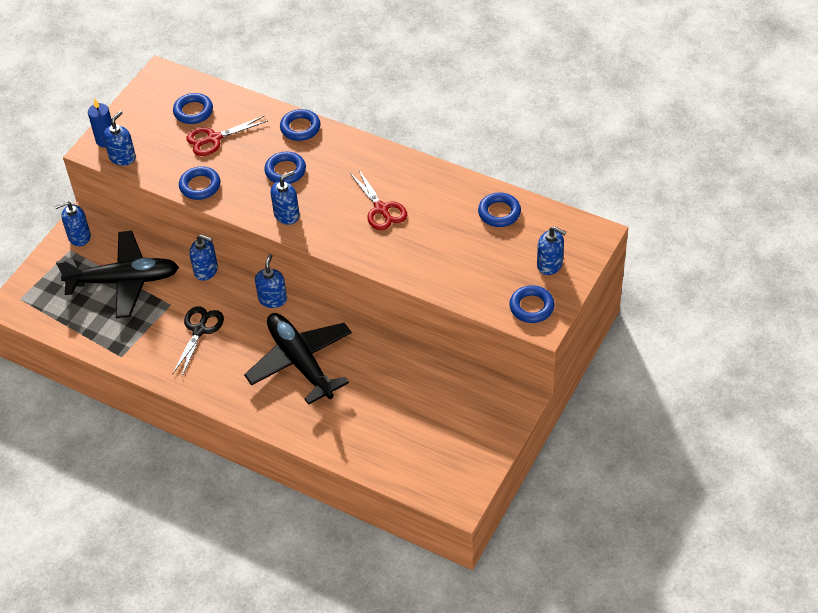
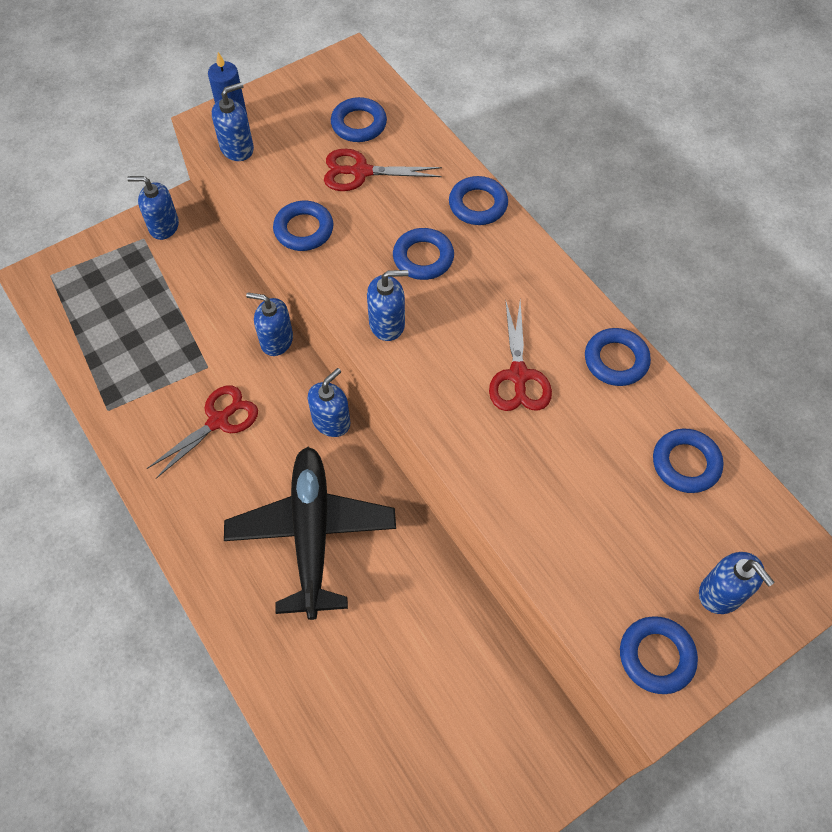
camera: 25 degrees right, 10 degrees up
(124, 281) = (175, 308): black plane -> none
(199, 330) = (218, 421): black scissors -> red scissors
(206, 270) = (276, 340): blue soap dispenser -> blue soap dispenser turned 150 degrees clockwise
(432, 178) = (616, 360): none -> blue ring

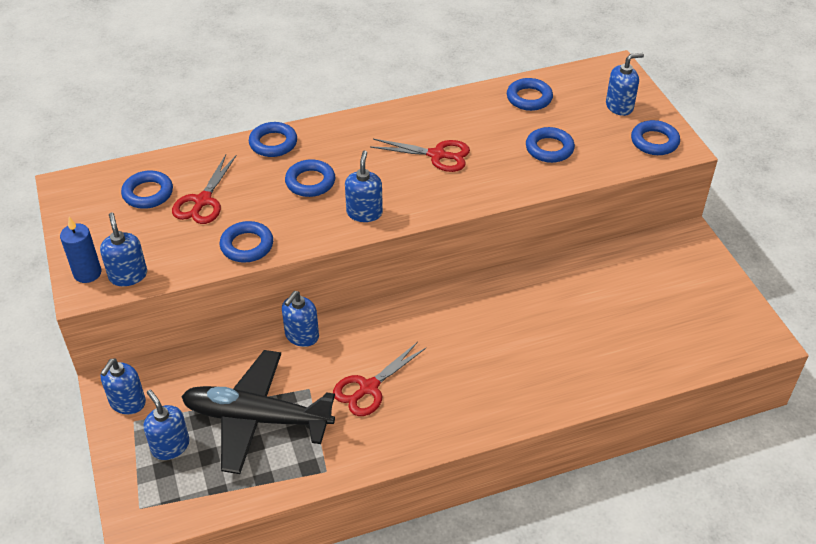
camera: 75 degrees left, 15 degrees down
(218, 421) = (369, 388): red scissors -> red scissors turned 105 degrees counterclockwise
(312, 533) = (493, 341): black plane -> black plane (256, 418)
(331, 421) = (396, 313): blue soap dispenser -> blue soap dispenser (170, 446)
(616, 360) = (441, 108): blue ring -> blue ring (549, 149)

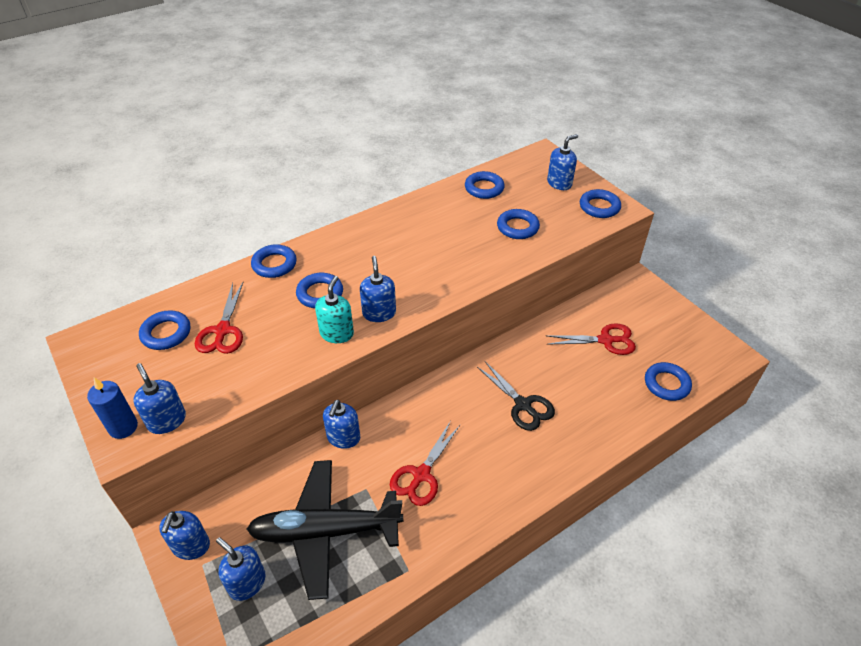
camera: 15 degrees left, 0 degrees up
(247, 245) = (278, 366): blue ring -> blue ring (666, 384)
(314, 225) = (337, 333): none -> turquoise soap dispenser
(437, 155) = (425, 249): red scissors -> red scissors (605, 340)
(501, 343) = (523, 405): none -> black scissors

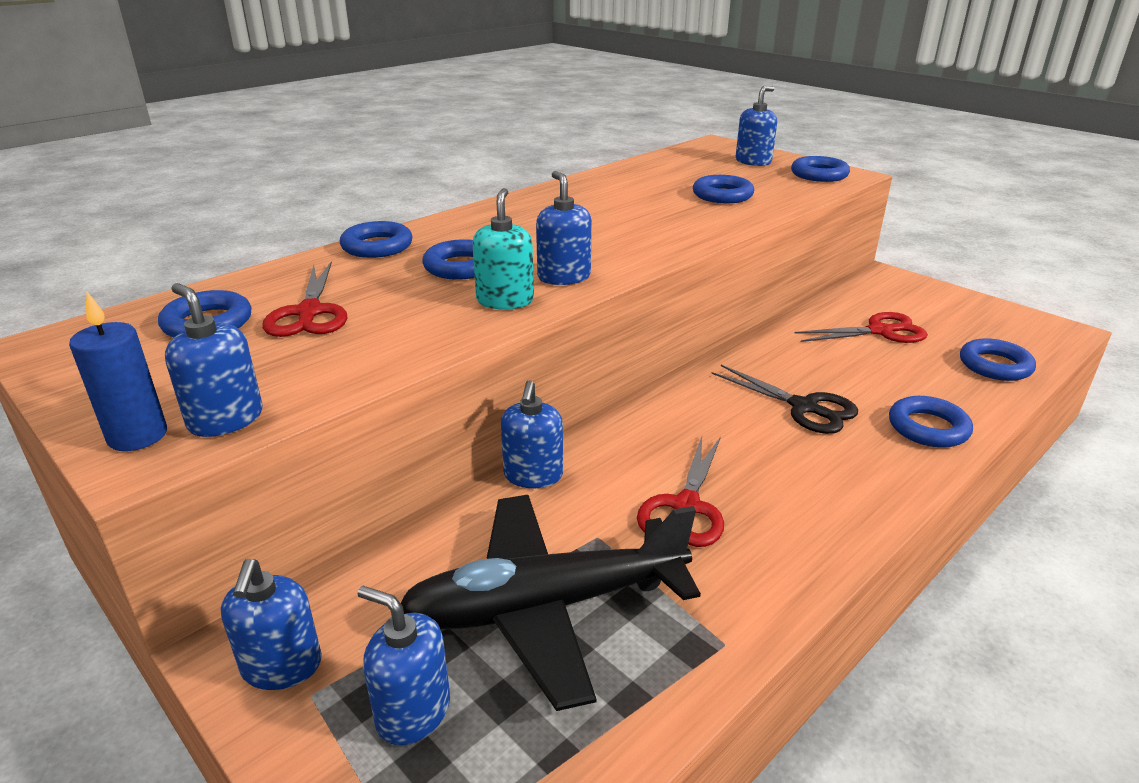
camera: 10 degrees left, 15 degrees down
(484, 188) = (656, 170): blue ring -> blue ring (928, 428)

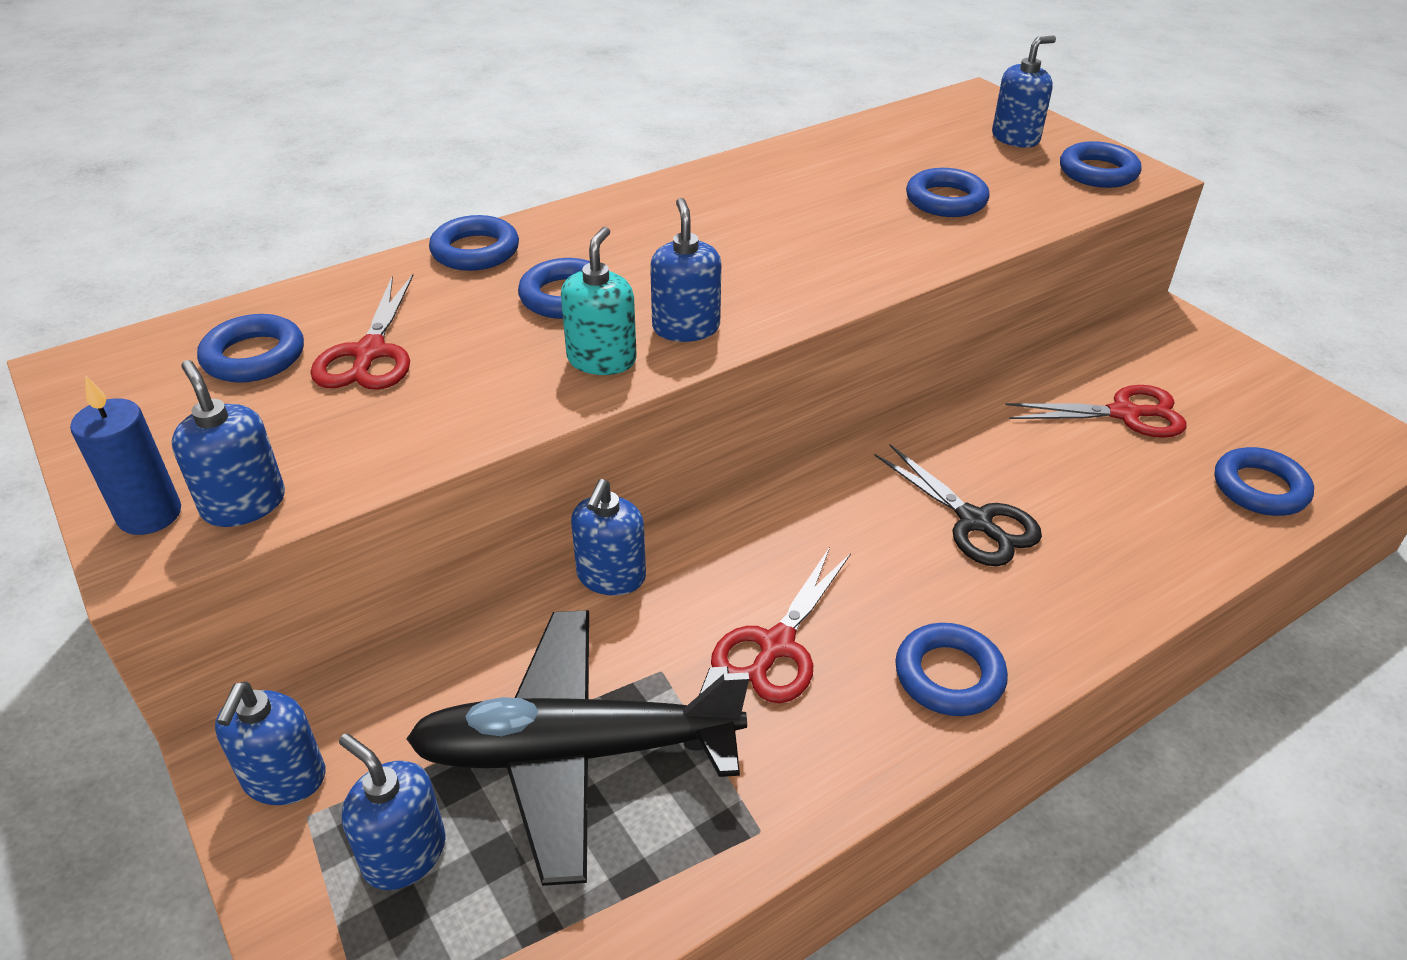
camera: 10 degrees right, 10 degrees up
(928, 428) = (1124, 574): blue ring -> blue ring (949, 675)

